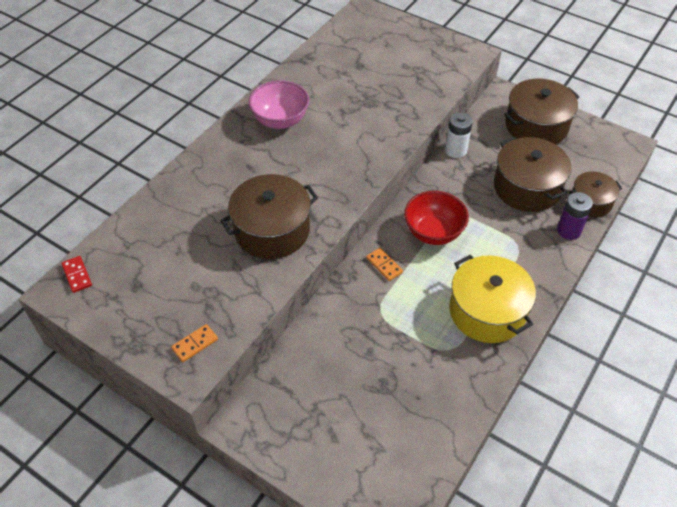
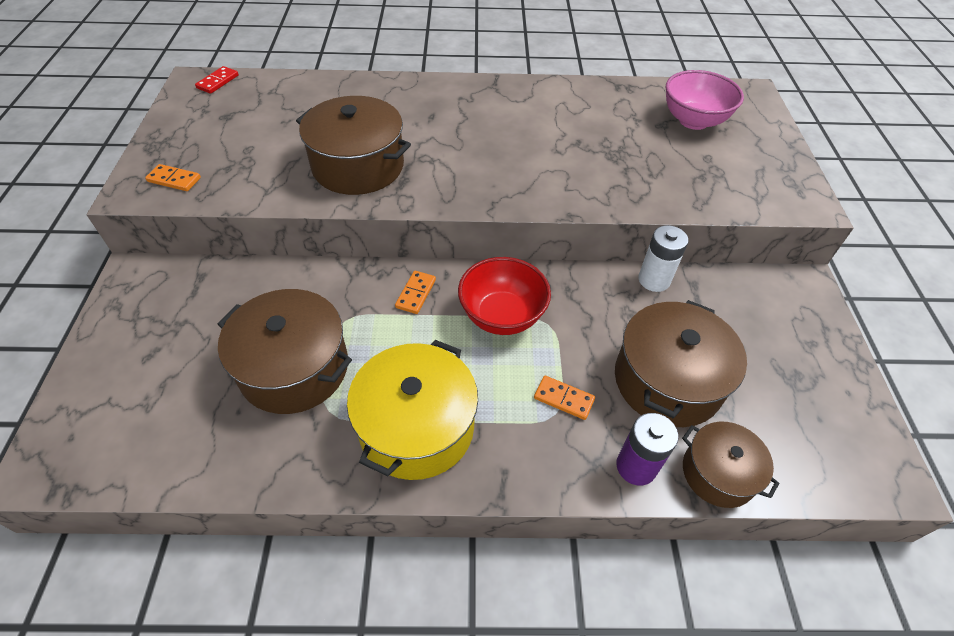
camera: 55 degrees right, 0 degrees up
(280, 120) = (516, 108): pink bowl -> pink bowl (693, 121)
(510, 236) = (563, 399): none -> orange domino
(536, 126) = (790, 344): brown pot -> brown pot (294, 368)

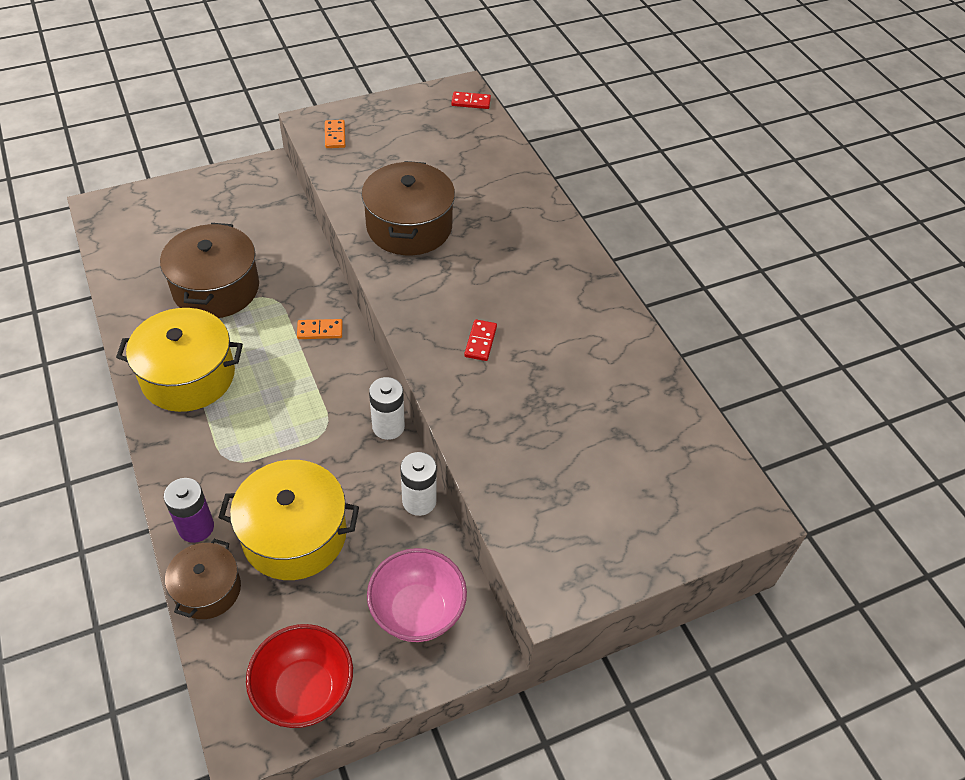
camera: 65 degrees right, 0 degrees up
(502, 316) = (320, 395): red bowl -> red bowl (305, 691)
(533, 165) = (480, 341): none -> red domino
(563, 277) = (388, 426): none -> white battery
(563, 399) = (246, 462): orange domino -> none
(667, 380) = (294, 534): brown pot -> yellow pot
(693, 121) = (647, 461): pink bowl -> pink bowl (417, 611)

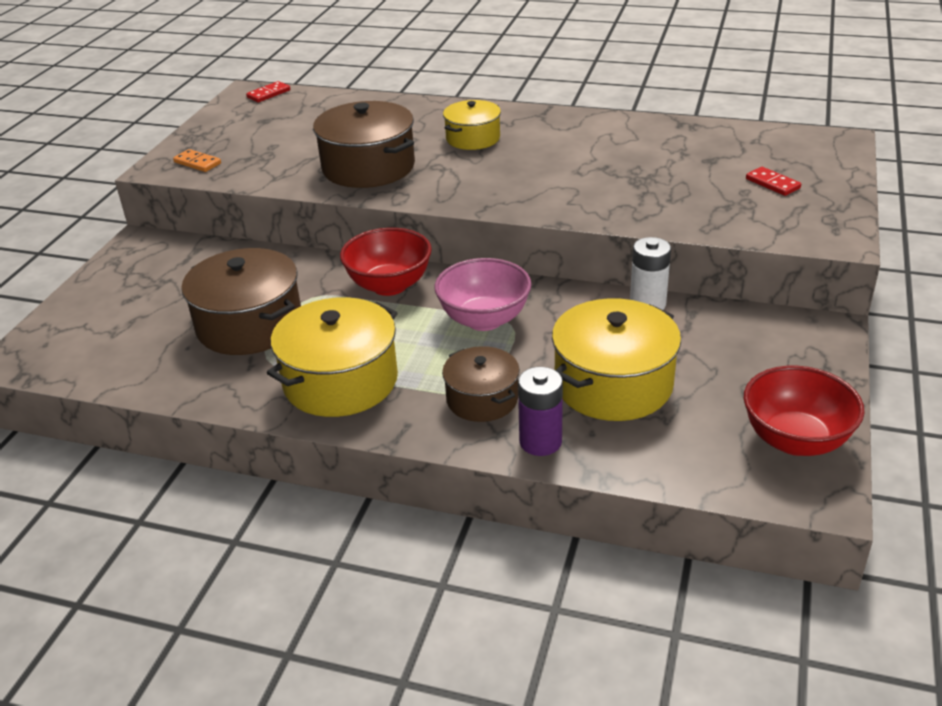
camera: 45 degrees left, 15 degrees down
(207, 589) = (624, 460): brown pot -> brown pot (482, 399)
(320, 330) = (389, 285): orange domino -> red bowl
(388, 426) = (548, 290): white battery -> none
(417, 611) = (764, 347): pink bowl -> pink bowl (484, 319)
(480, 341) = (545, 181): red domino -> red domino (772, 184)
(511, 258) = (473, 138): none -> yellow pot

